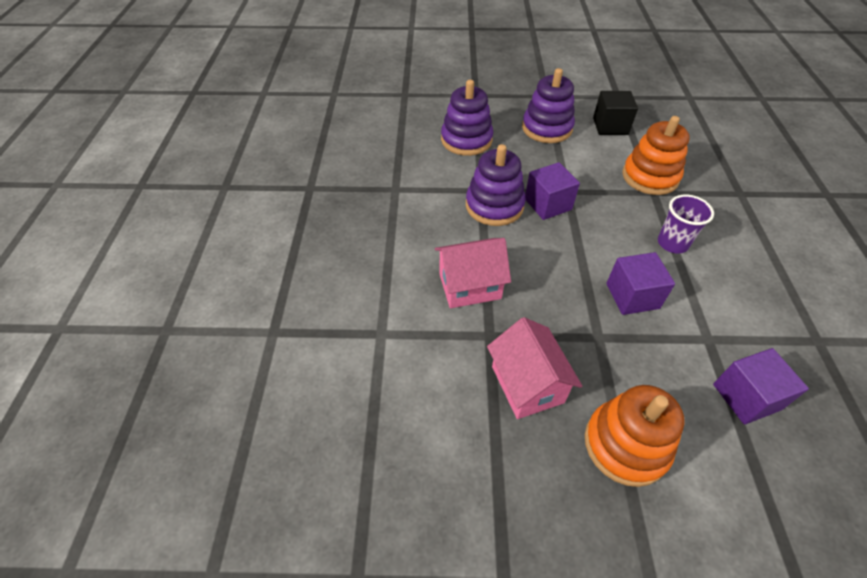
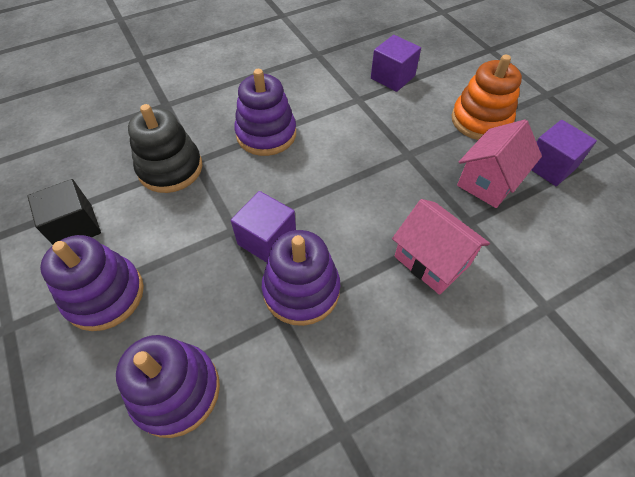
camera: 120 degrees left, 5 degrees up
(632, 296) = (349, 145): purple cube -> purple cube (549, 166)
(650, 177) = (170, 168): orange stacking toy -> black stacking toy
(672, 243) = (266, 134): purple cup -> purple stacking toy

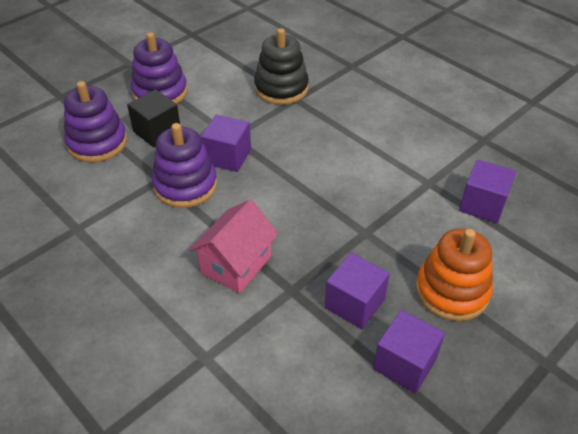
camera: 75 degrees right, 10 degrees down
(75, 227) = (211, 63): black cube -> black cube (157, 132)
(266, 134) = (345, 130): purple stacking toy -> none
(488, 181) = (354, 303): pink house -> purple cube

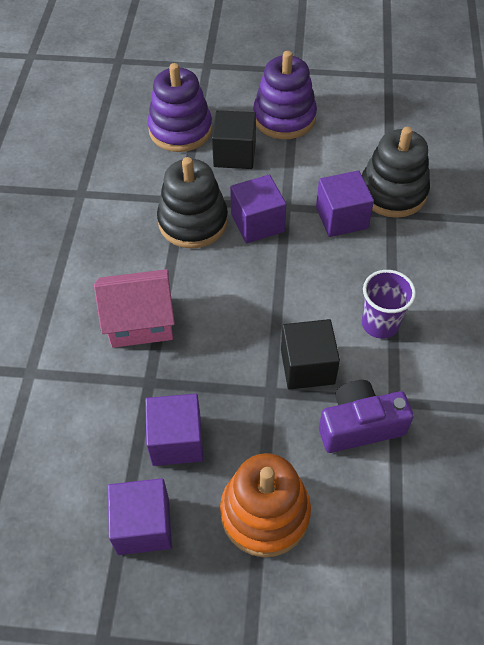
camera: 50 degrees right, 10 degrees up
(185, 185) = (193, 222): purple stacking toy -> black stacking toy
(365, 204) = (307, 366): none -> black cube
(369, 154) = (380, 324): none -> purple cup
(431, 208) = (359, 425): none -> purple camera
(482, 205) = (414, 470): purple cube -> purple cube (341, 218)

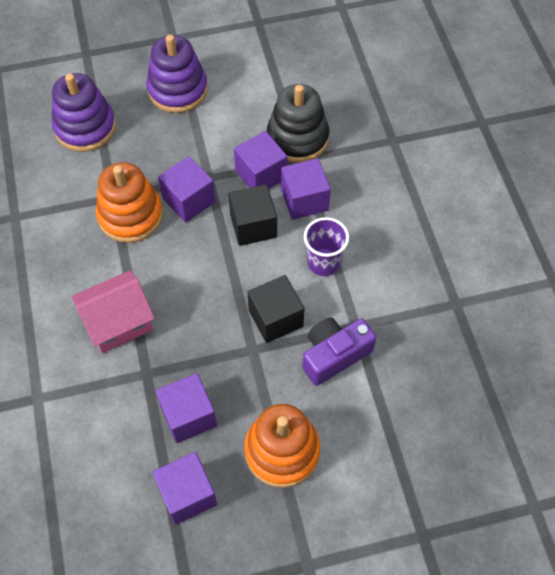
camera: 20 degrees left, 5 degrees up
(193, 222) = (130, 215): black stacking toy -> orange stacking toy
(234, 154) = (145, 139): black cube -> black cube (253, 226)
(380, 254) = (304, 200): none -> purple cube

